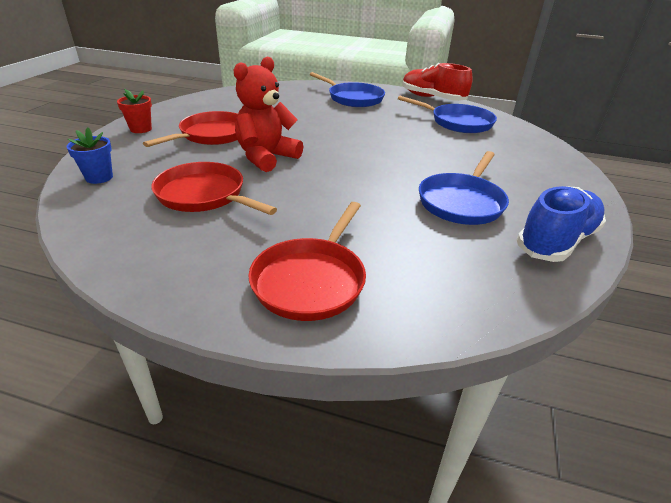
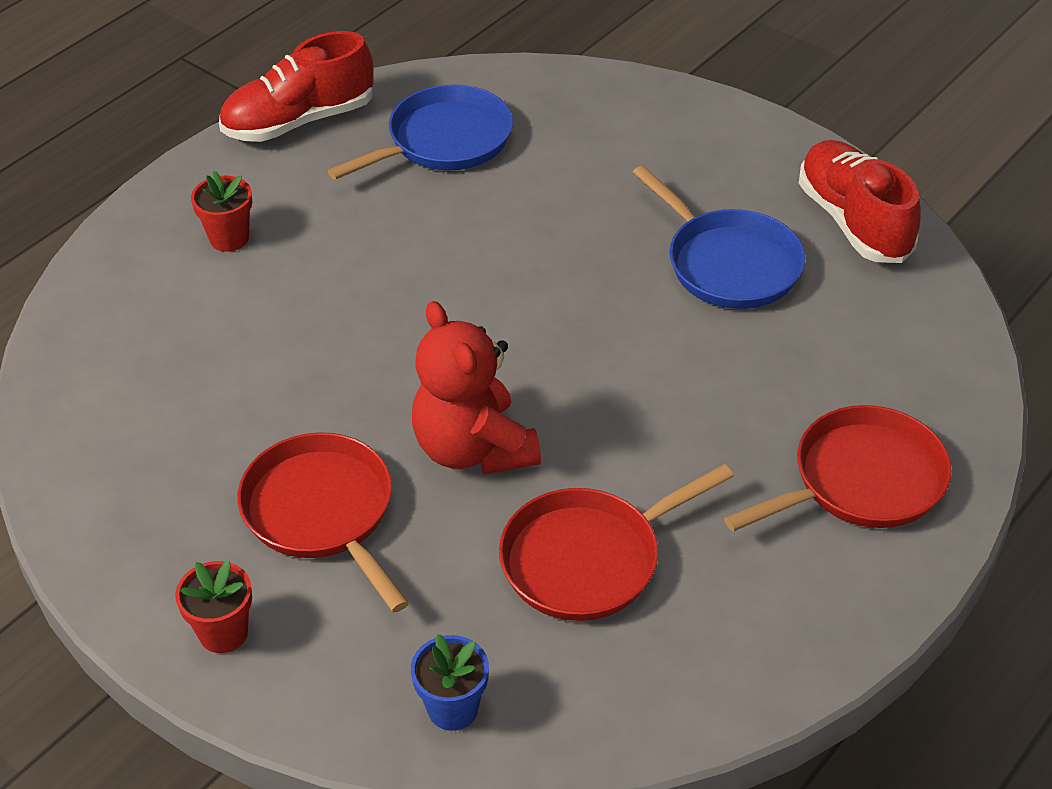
camera: 65 degrees left, 10 degrees up
(311, 280) = (861, 481): red pan -> red pan turned 75 degrees counterclockwise
(353, 98) = (229, 238): blue pan -> red flower pot
(556, 241) = (853, 221): blue shoe -> red shoe

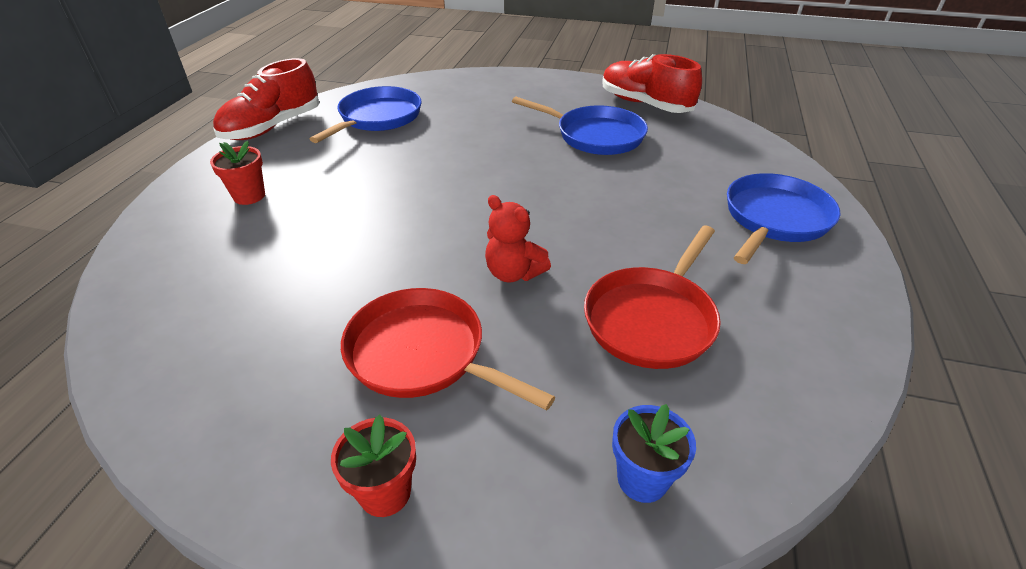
camera: 25 degrees left, 5 degrees down
(473, 449) = (513, 273): red teddy bear -> red teddy bear, size x0.62
(861, 481) = (774, 219): red pan -> blue pan

